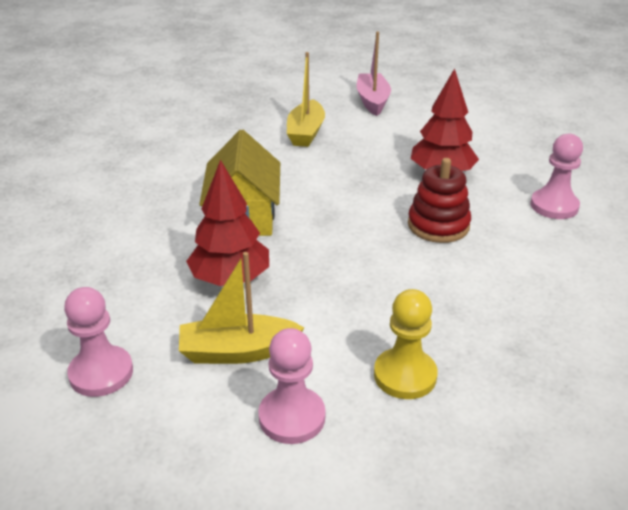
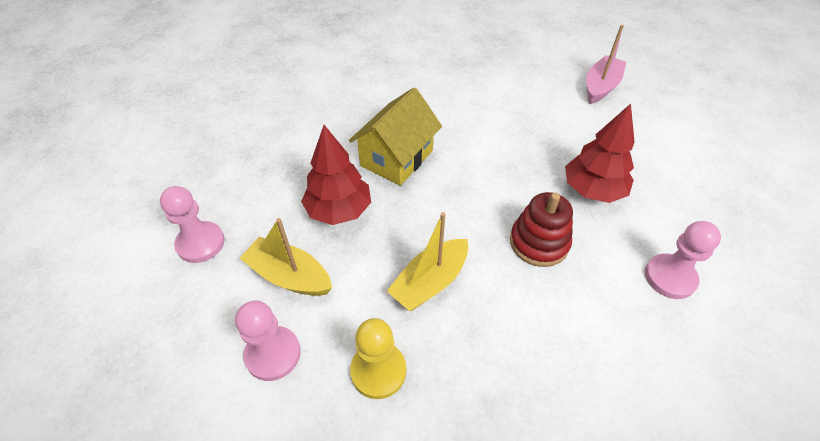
camera: 35 degrees right, 15 degrees up
(306, 133) = (513, 98): yellow boat -> yellow boat (430, 282)

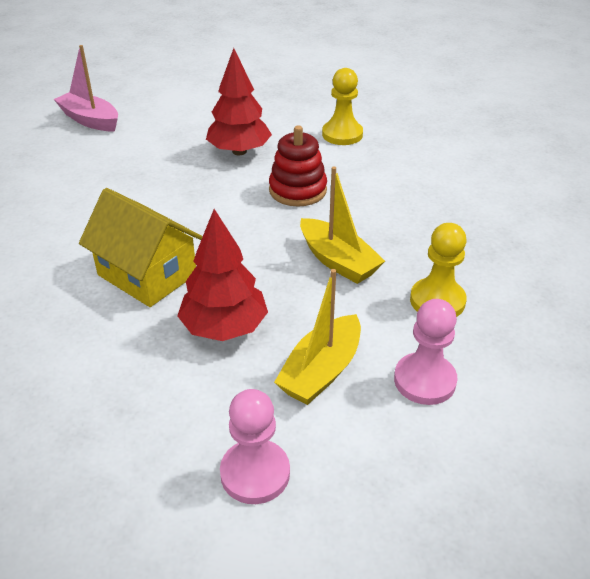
camera: 85 degrees left, 10 degrees down
(670, 277) = (342, 134): pink pawn -> yellow pawn

